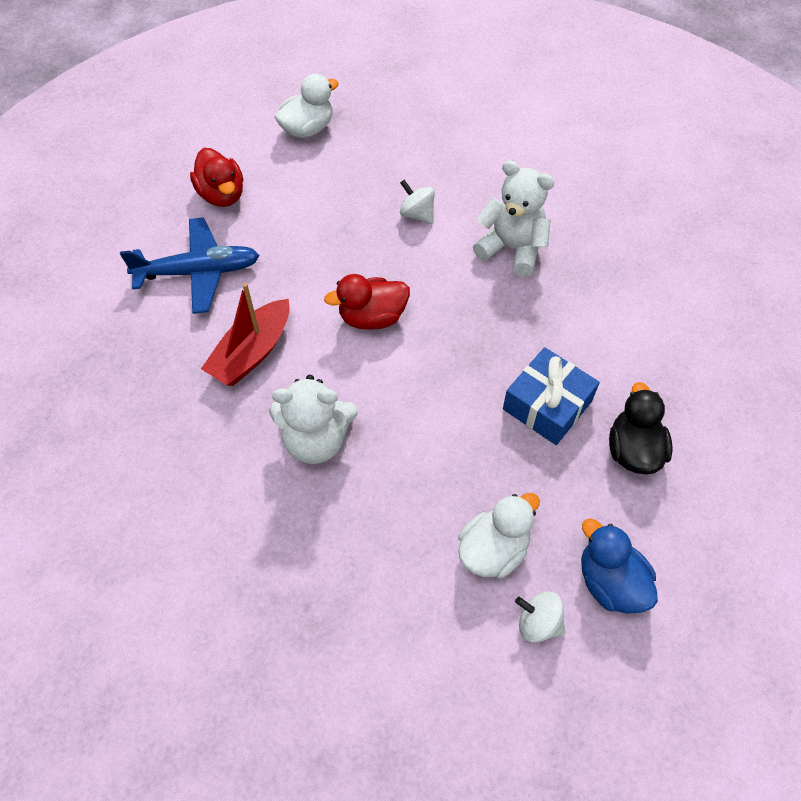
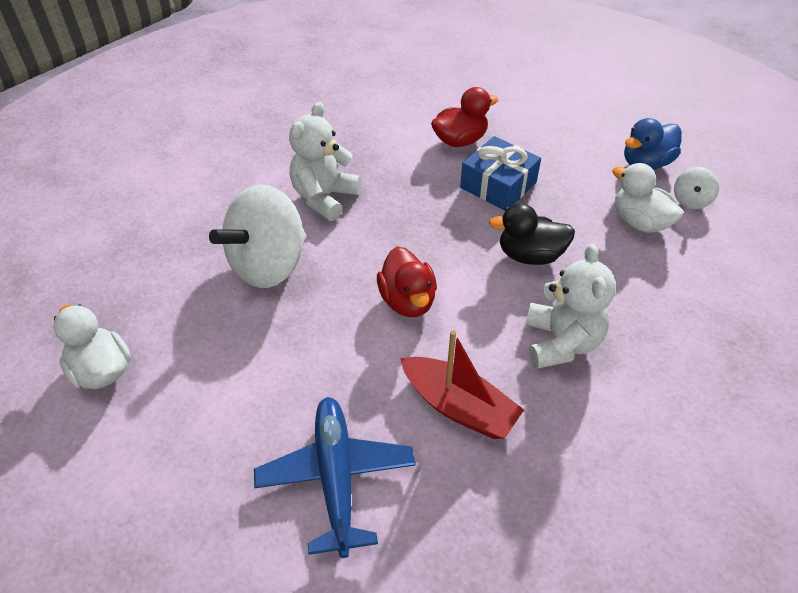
camera: 90 degrees left, 10 degrees down
(222, 195) = (201, 462): red duck -> red duck (460, 140)
(417, 214) = (268, 265): white spinning top -> white spinning top, size x2.21
(633, 450) = (533, 143): black duck -> black duck (530, 255)

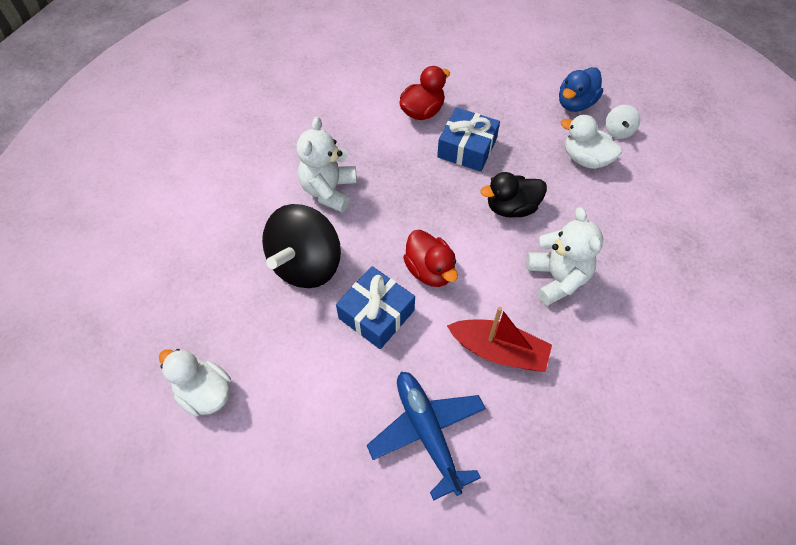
camera: 15 degrees left, 10 degrees up
(268, 265) = (306, 264): white spinning top -> black spinning top
(327, 333) = (376, 314): none -> blue gift

